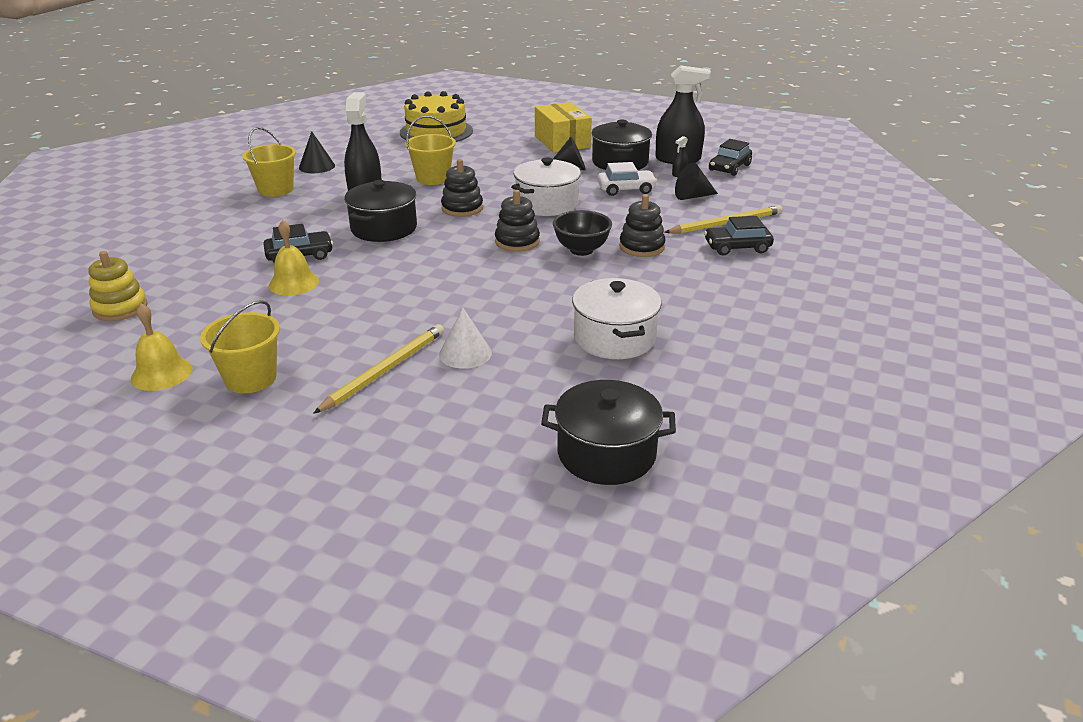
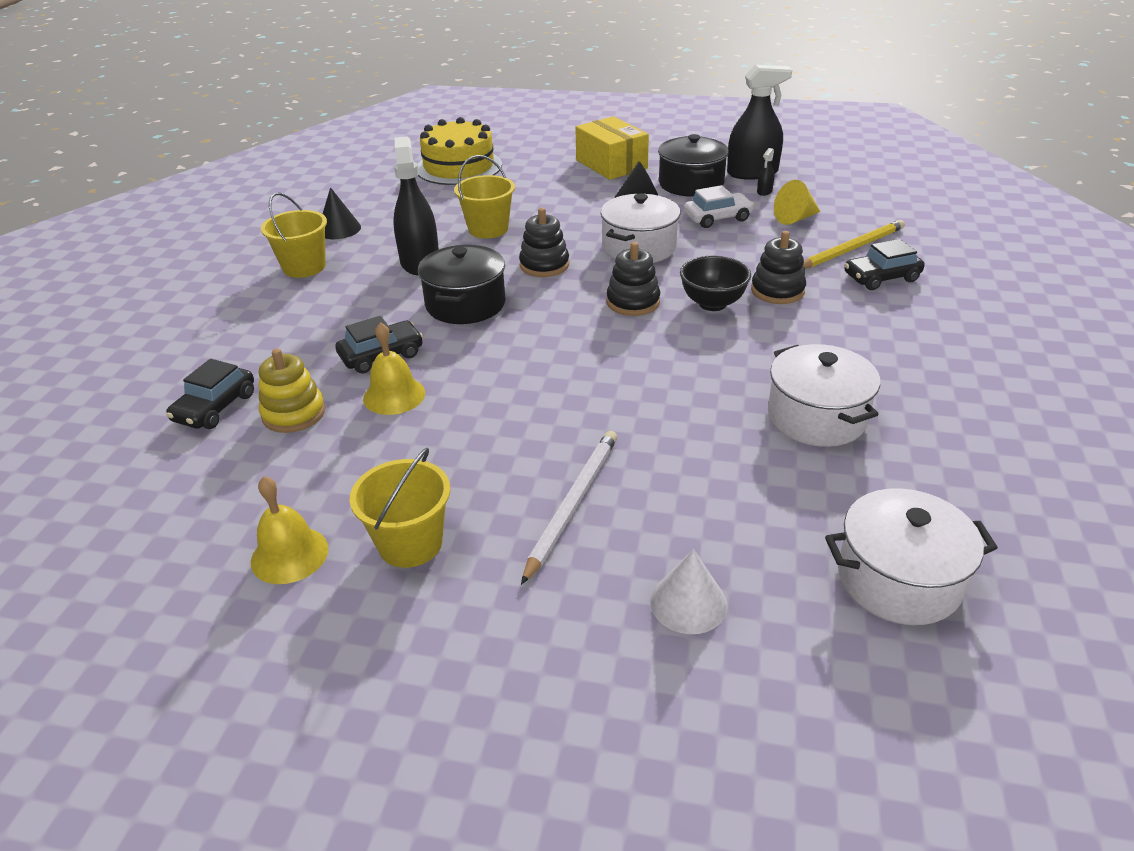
camera: 10 degrees left, 5 degrees up
(120, 308) = (186, 464): yellow stacking toy -> yellow stacking toy (294, 413)
(385, 370) = (573, 504): yellow pencil -> white pencil
(465, 353) = (656, 465): white cone -> white cone (688, 603)
(606, 453) = (898, 579): black pot -> white pot
(692, 196) = (795, 218): black cone -> yellow cone
(729, 168) = (814, 177): black car -> black car (215, 407)

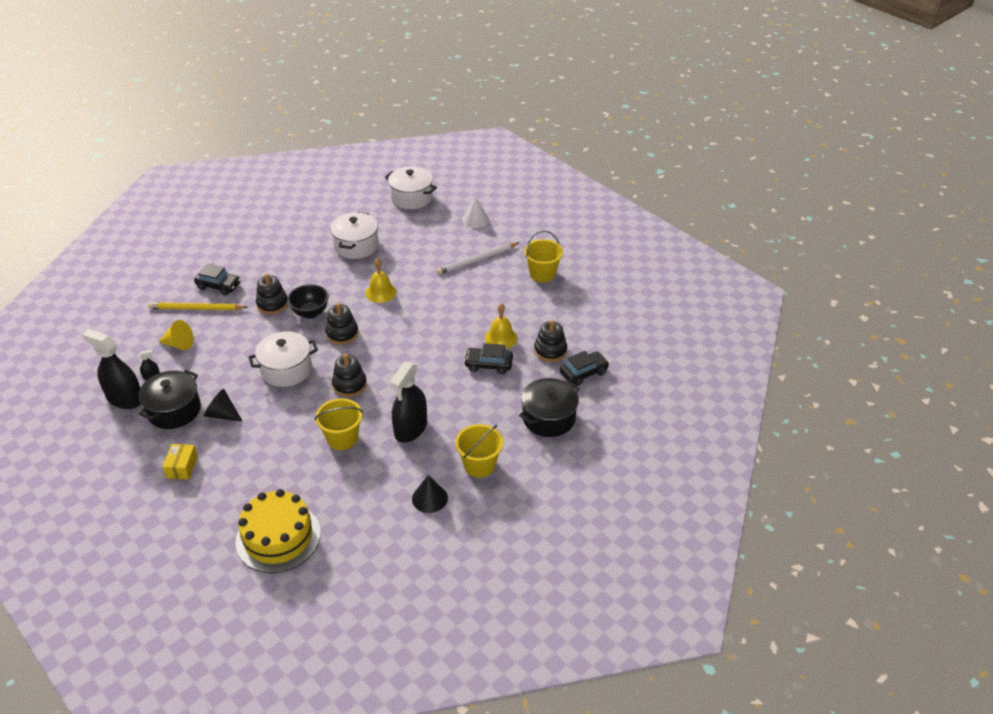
camera: 145 degrees left, 5 degrees up
(289, 555) = (585, 289): yellow bell -> yellow bell (381, 292)
(294, 413) = (550, 351): yellow stacking toy -> black stacking toy
(465, 304) = (419, 378): black pot -> black pot (548, 418)
(611, 164) = (182, 467): yellow box -> yellow box, size x0.55
(717, 218) = (213, 369): white car -> none

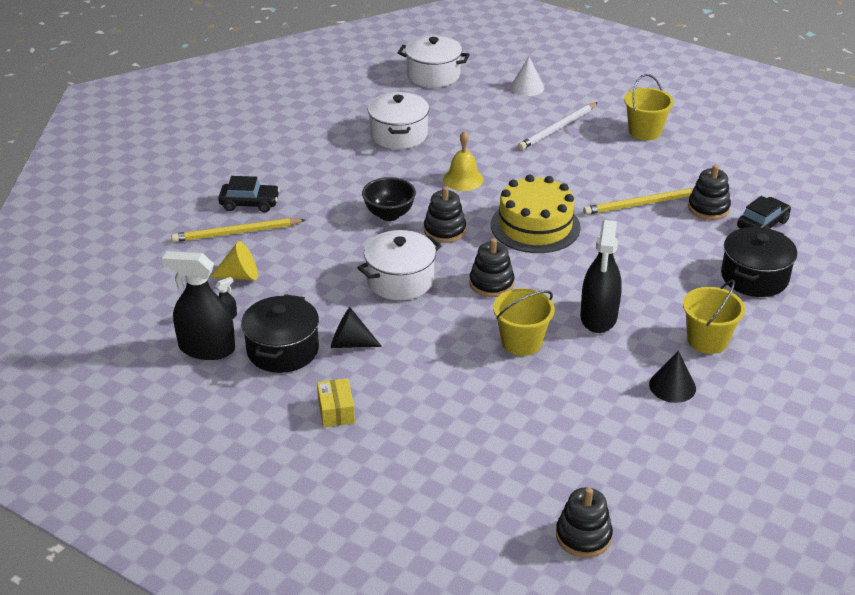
camera: 15 degrees left, 5 degrees down
(272, 304) = (333, 212): black stacking toy -> black stacking toy (583, 536)
(278, 537) = (514, 464): yellow cake -> yellow cake (535, 226)
(488, 364) = (646, 234): black car -> none
(501, 338) = (641, 204): yellow bell -> yellow pencil

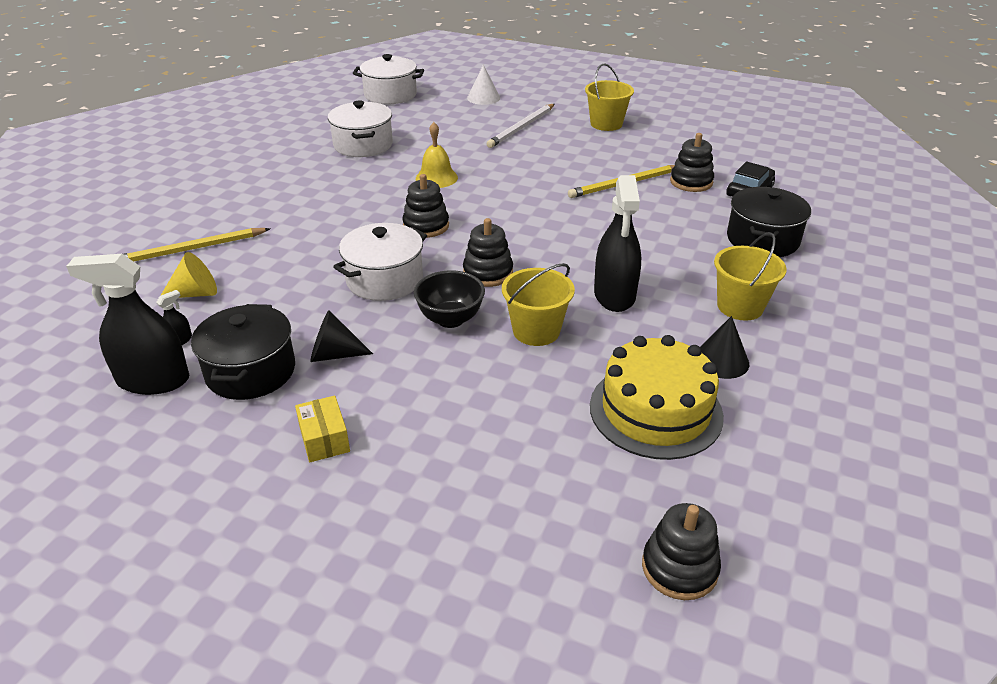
camera: 10 degrees left, 0 degrees up
(249, 203) = (206, 219): black car -> none
(389, 214) = (363, 216): black bowl -> black bowl (450, 319)
(535, 226) = (521, 213): yellow cake -> yellow cake (655, 410)

